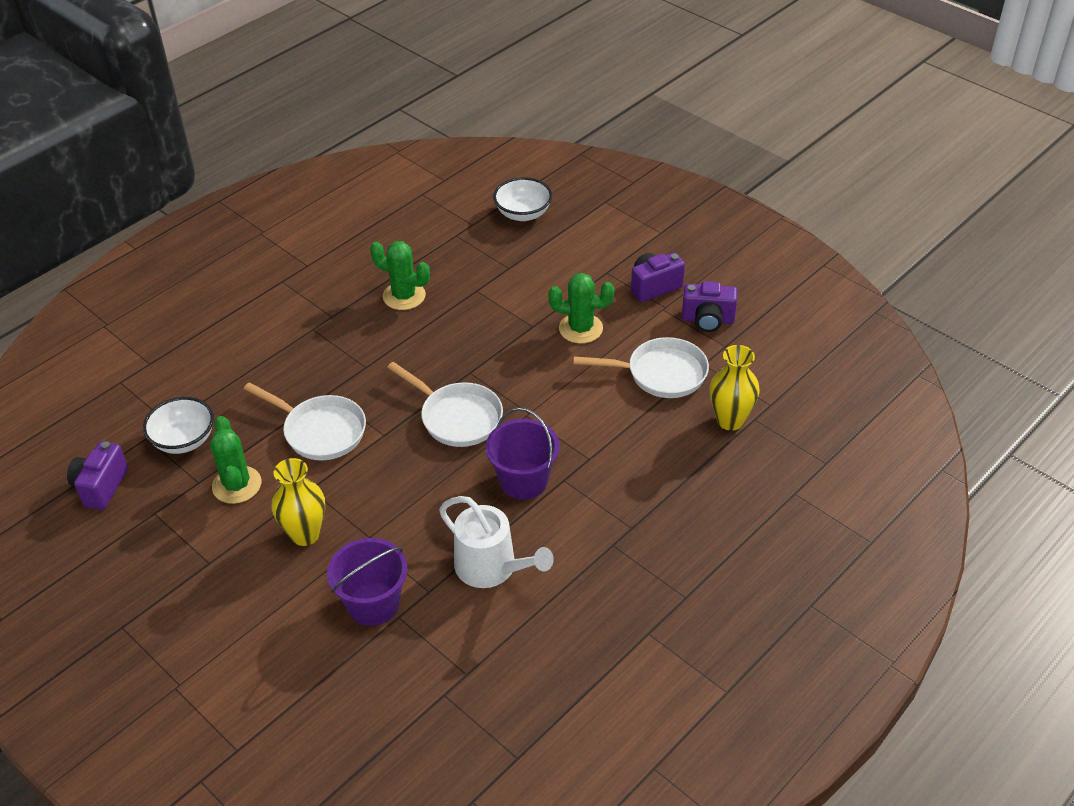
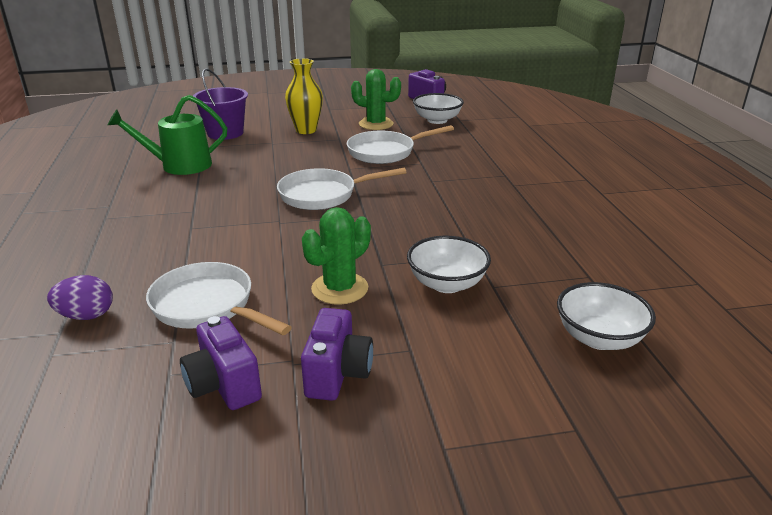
camera: 125 degrees right, 15 degrees down
(404, 296) = (507, 219): green cactus -> none
(491, 567) = (180, 165): white watering can -> green watering can
(523, 481) = (221, 197): purple bucket -> none
(526, 287) = (447, 284): none -> white bowl
(661, 374) = (207, 306): white pan -> white pan turned 90 degrees clockwise
(707, 320) = (224, 385): purple camera -> purple camera turned 75 degrees counterclockwise
(730, 420) = (86, 316): yellow vase -> purple egg

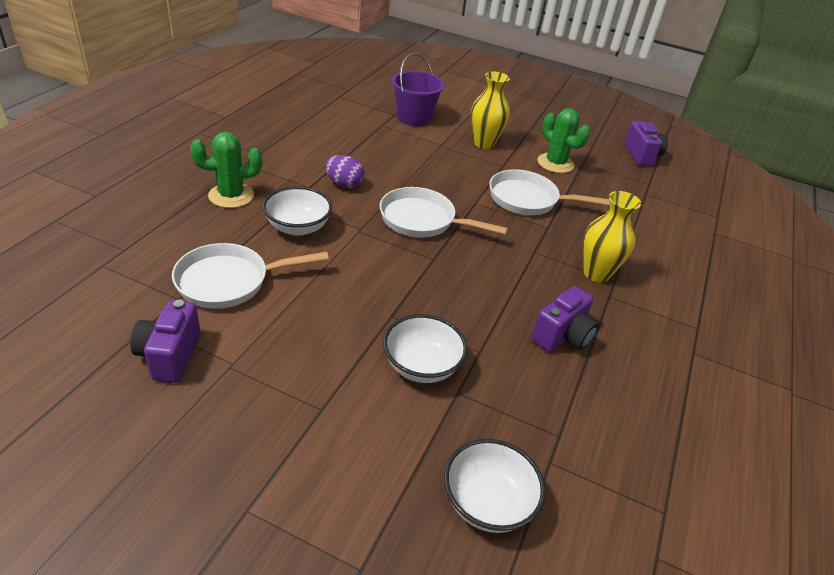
camera: 30 degrees right, 10 degrees up
(86, 316) = (151, 245): purple egg -> purple egg (344, 184)
(180, 165) = (345, 137): green watering can -> none
(207, 306) = (229, 281): white pan -> white pan turned 90 degrees counterclockwise
(337, 374) = (248, 396): purple camera -> purple camera (562, 336)
(340, 288) = (334, 320): green cactus -> green cactus (231, 196)
(437, 120) = (621, 184): white bowl -> white bowl (298, 227)
(489, 176) = (596, 274): none -> yellow vase

